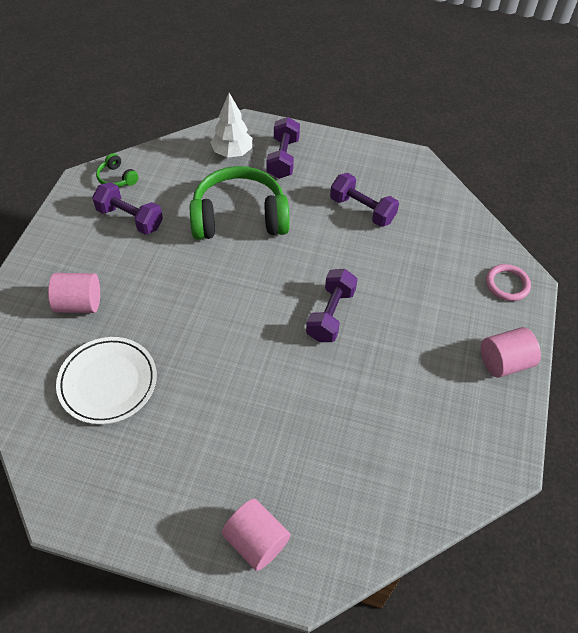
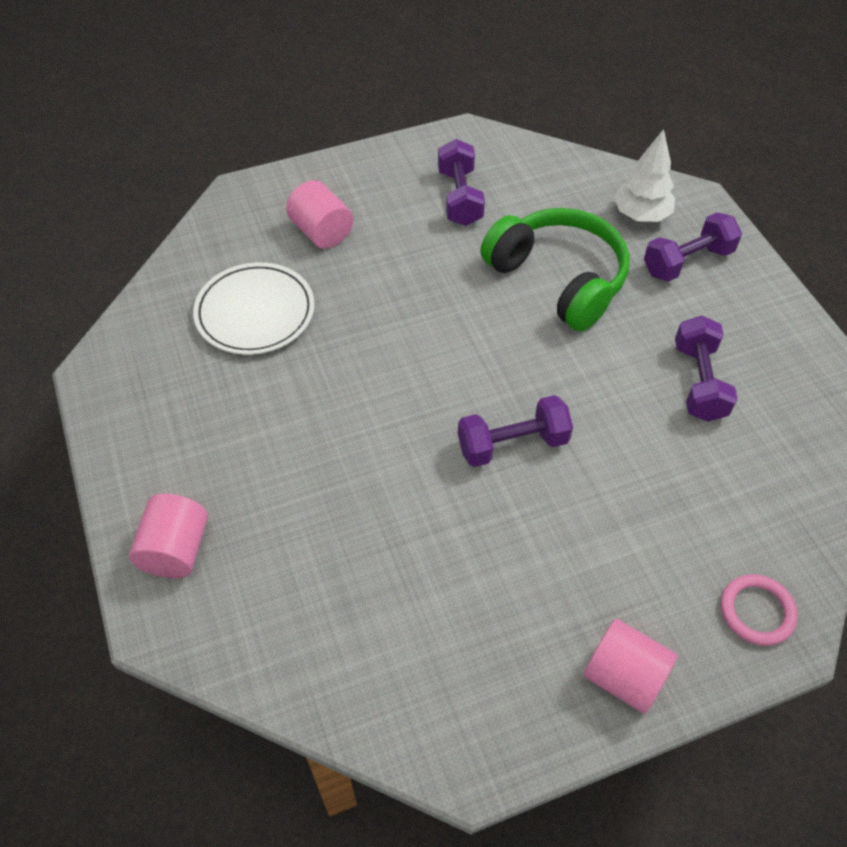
camera: 55 degrees right, 0 degrees up
(117, 178) = (499, 154): green headphones -> none

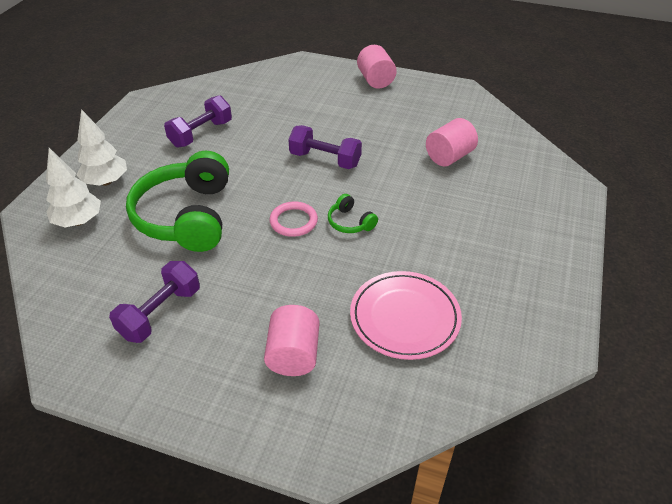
camera: 140 degrees left, 10 degrees down
(176, 550) = (549, 209): pink cylinder -> pink cylinder (449, 156)
(255, 312) = (404, 317): white plate -> pink plate
(394, 376) = (350, 222): none -> green headphones
(687, 262) = (106, 182): purple dumbbell -> white tree
(757, 611) = (302, 70): pink ring -> pink ring (293, 221)

